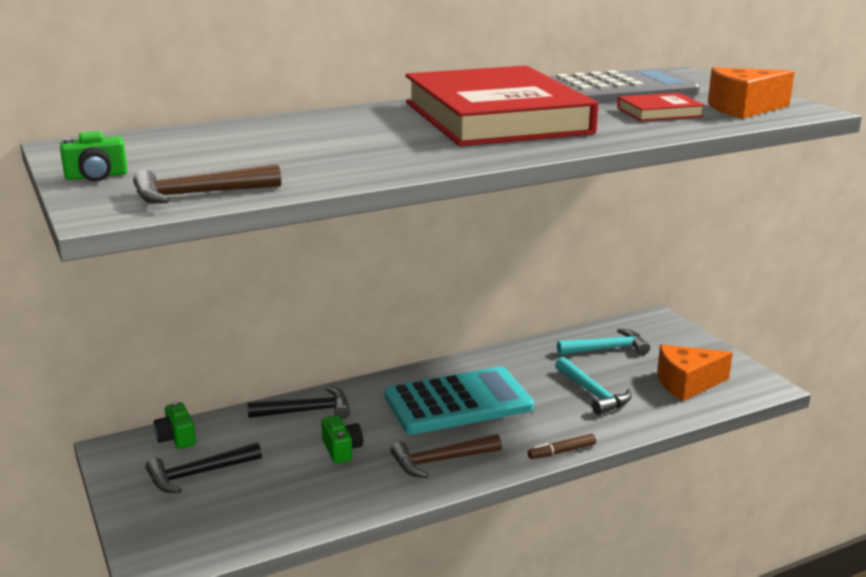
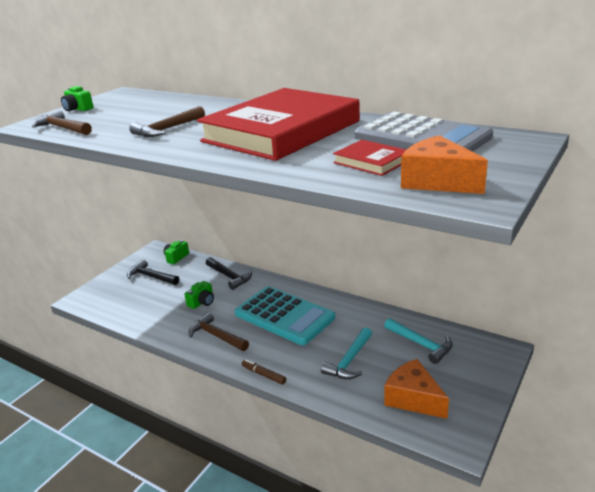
camera: 60 degrees right, 5 degrees up
(364, 151) = (167, 129): none -> brown hammer

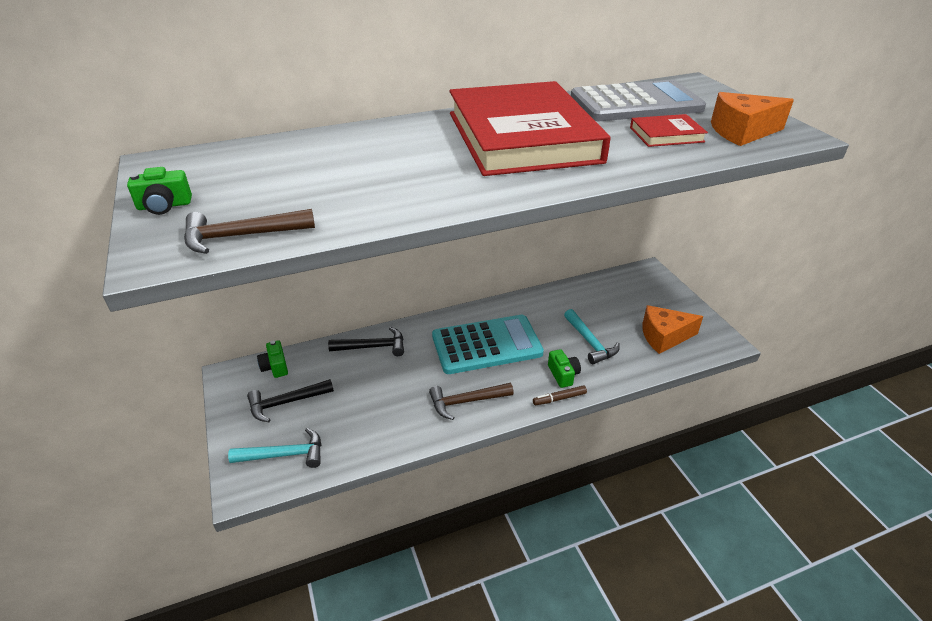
camera: 55 degrees left, 10 degrees up
(167, 129) = (399, 179): brown hammer -> none
(202, 302) = (394, 386): green camera -> green camera (563, 374)
(421, 344) = (606, 299): turquoise hammer -> turquoise hammer (285, 454)

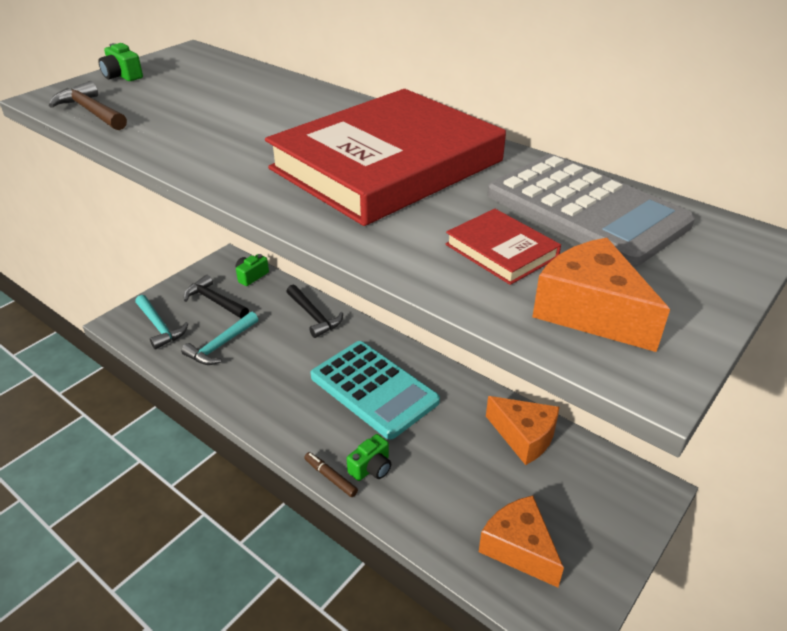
camera: 60 degrees right, 0 degrees up
(466, 402) = (281, 406): brown hammer -> none
(580, 297) = (524, 437): none -> orange cheese
(590, 342) = (445, 474): turquoise hammer -> turquoise hammer (221, 345)

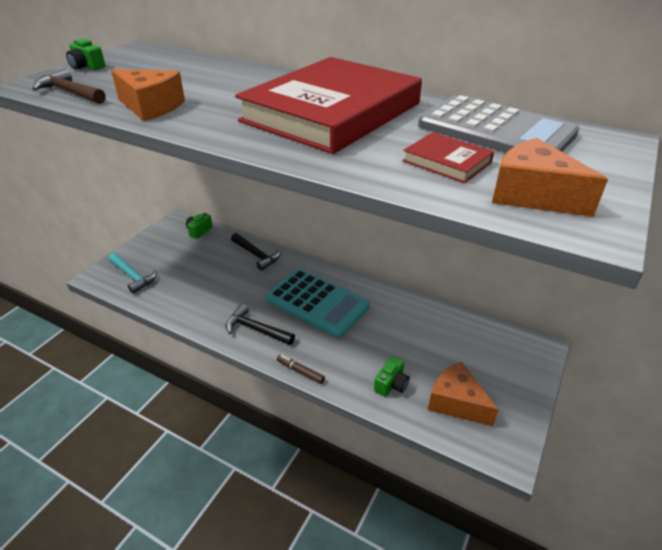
camera: 10 degrees left, 0 degrees up
(214, 301) = (173, 252): black hammer -> black hammer (256, 329)
(221, 345) = (187, 285): turquoise hammer -> none
(371, 468) = (330, 360): green camera -> green camera (391, 384)
(524, 437) = (439, 323): orange cheese -> orange cheese (151, 107)

